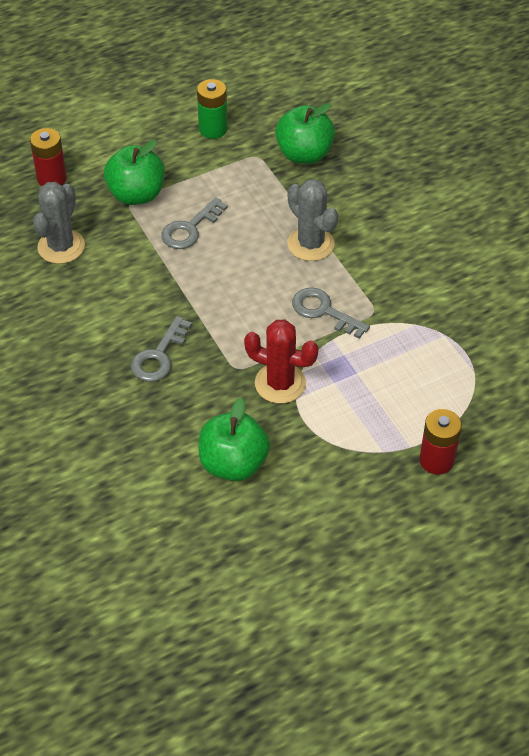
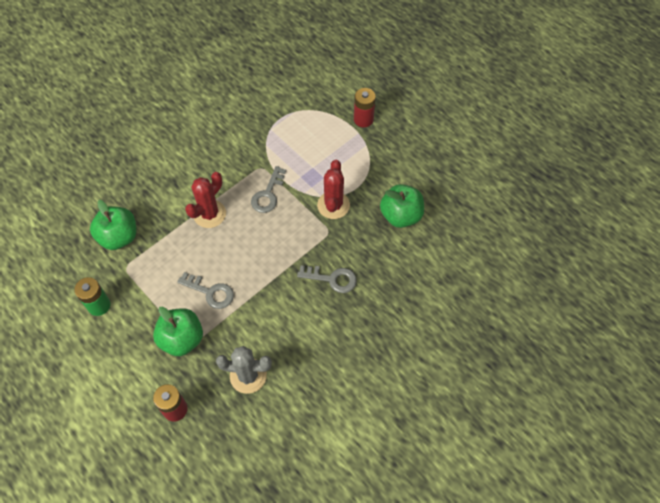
camera: 105 degrees left, 10 degrees up
(310, 244) = (209, 214): grey cactus -> red cactus

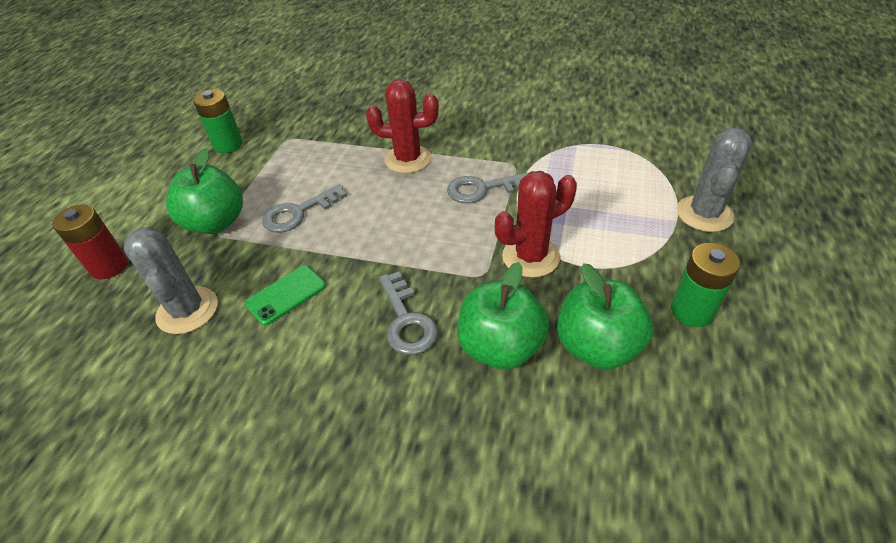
camera: 60 degrees right, 15 degrees down
(119, 237) = (323, 117): green apple -> green apple (500, 347)
(210, 292) = (298, 213): grey key -> grey key turned 60 degrees clockwise
(273, 324) = (286, 295): none -> green phone
(363, 119) = (704, 214): red battery -> grey cactus
(409, 169) = (692, 311): none -> green battery

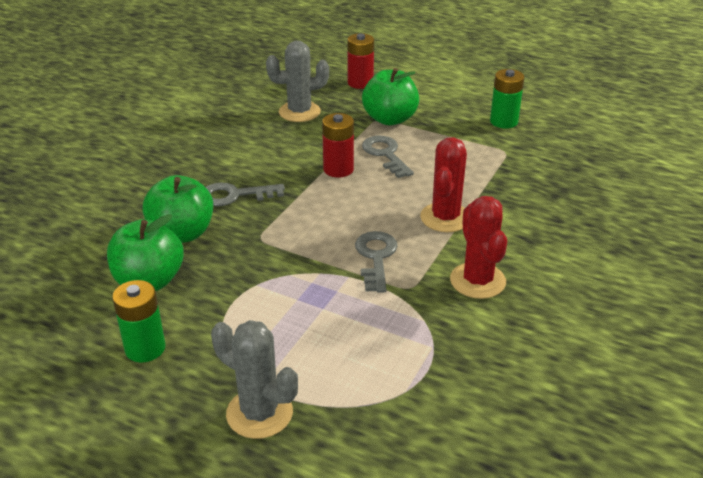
camera: 100 degrees right, 10 degrees down
(286, 295) = (292, 147): green phone -> none
(333, 243) = (338, 169): none -> red battery
(531, 257) = (265, 268): red cactus -> red cactus (477, 281)

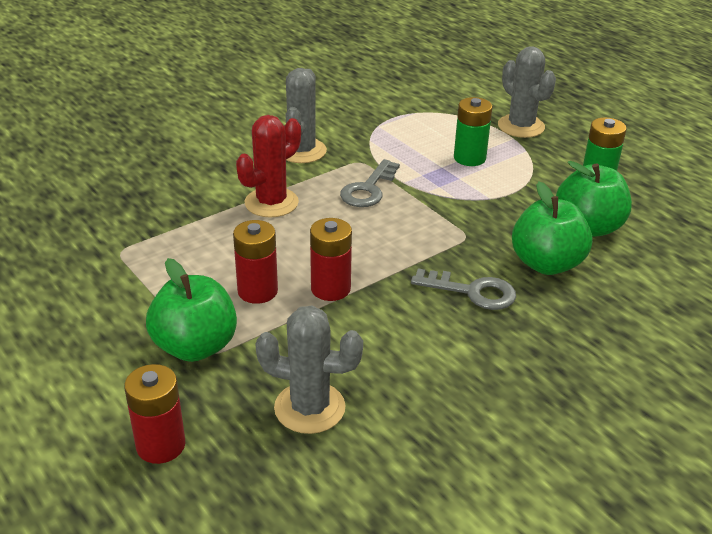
camera: 155 degrees left, 0 degrees up
(385, 154) = (257, 291): grey key -> red battery
(477, 281) = (301, 151): red cactus -> grey cactus
(503, 121) = (61, 292): green battery -> green battery (469, 158)

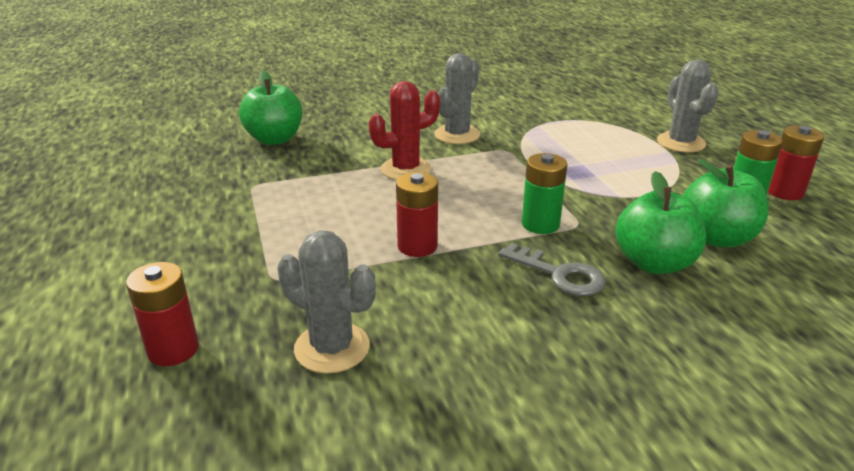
camera: 20 degrees right, 5 degrees down
(195, 346) = (263, 271): green apple -> green apple (274, 139)
(257, 291) = (348, 236): red battery -> red battery (785, 192)
(368, 189) = (501, 172): grey key -> none
(469, 158) = (615, 161): green battery -> green battery (540, 224)

